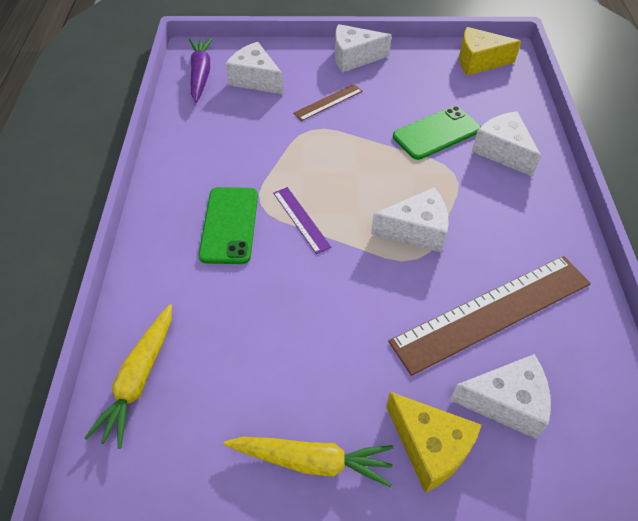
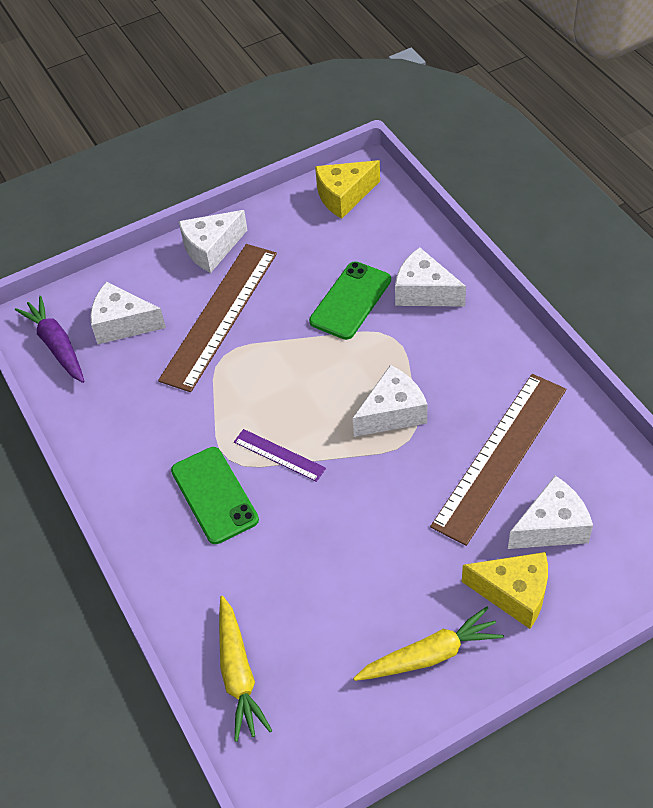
camera: 25 degrees left, 0 degrees up
(328, 102) = (220, 315): brown ruler -> brown ruler, size x2.15

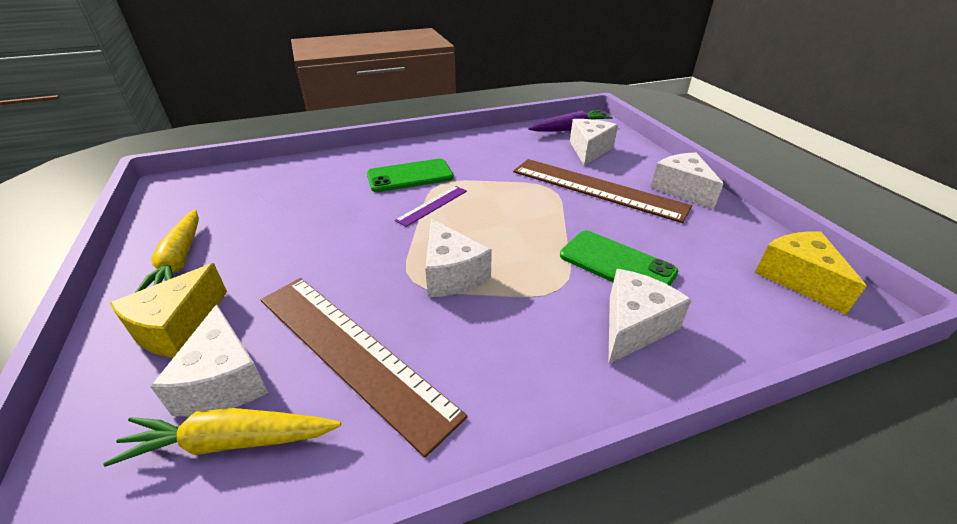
camera: 95 degrees right, 15 degrees down
(238, 673) = (260, 176): yellow carrot -> yellow carrot (231, 442)

